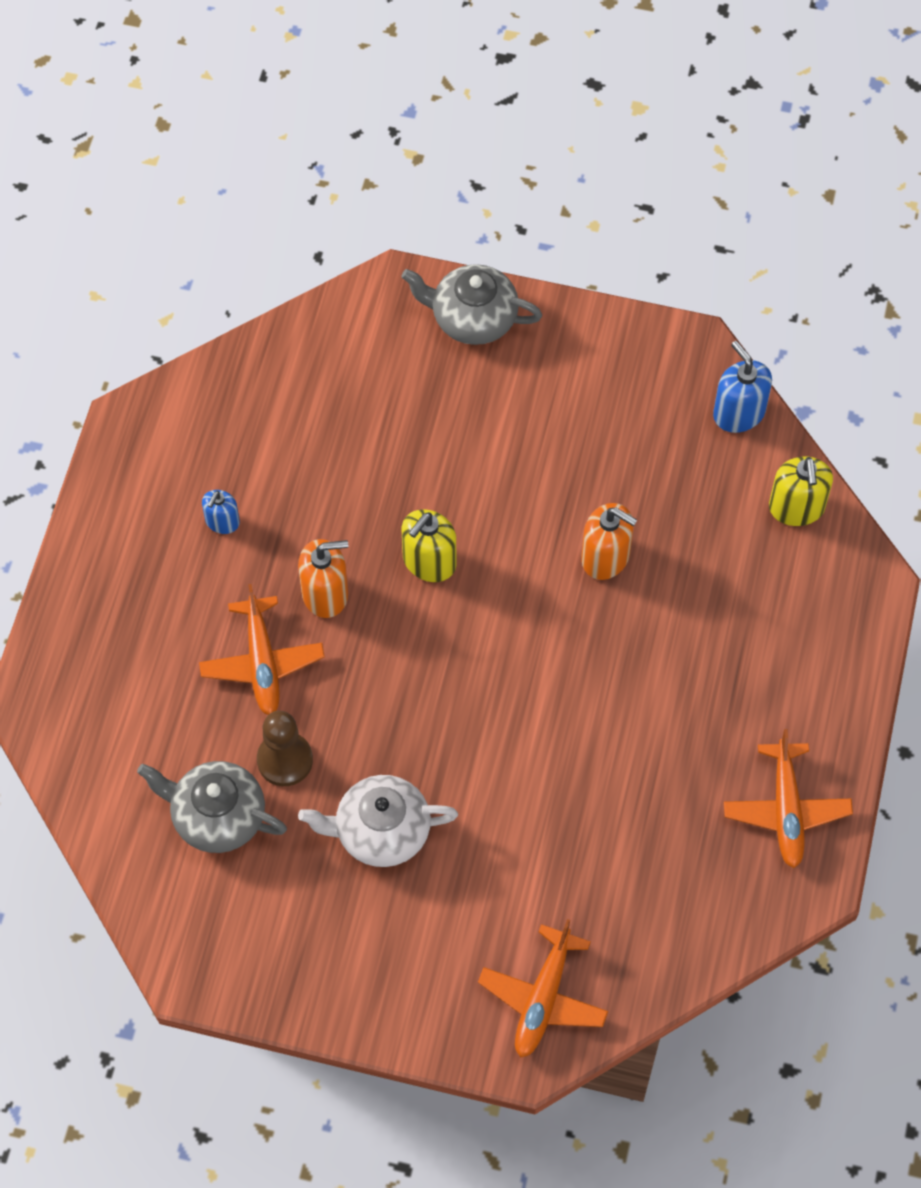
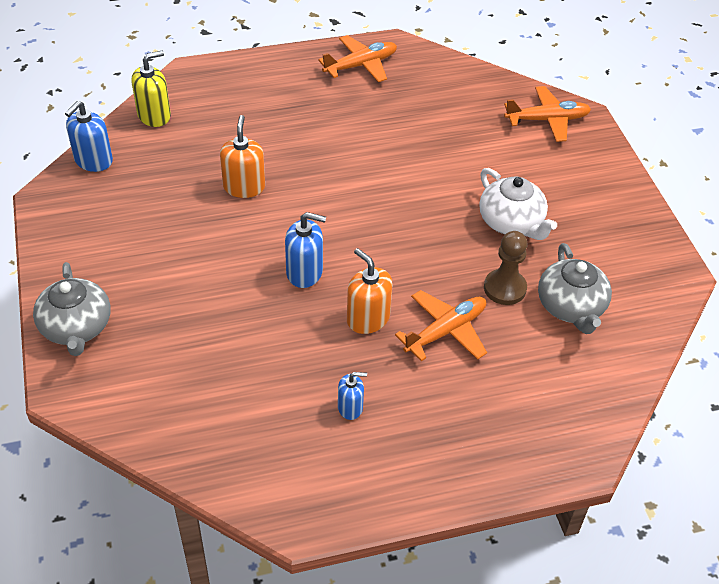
camera: 120 degrees left, 15 degrees down
(429, 561) = (304, 272): yellow soap dispenser -> blue soap dispenser

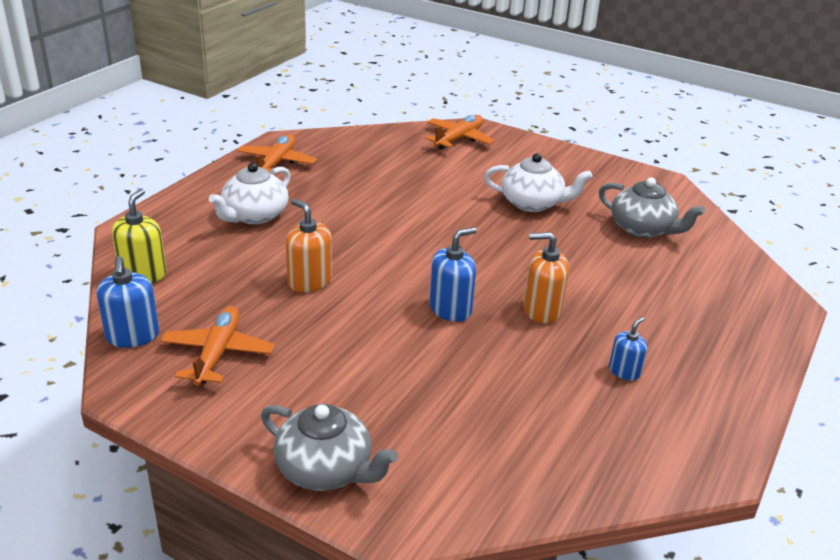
camera: 45 degrees left, 15 degrees down
(282, 107) = (254, 215): none -> white teapot
(446, 331) = (600, 286): orange plane -> orange plane (218, 353)
(505, 288) = (591, 241): brown pawn -> none

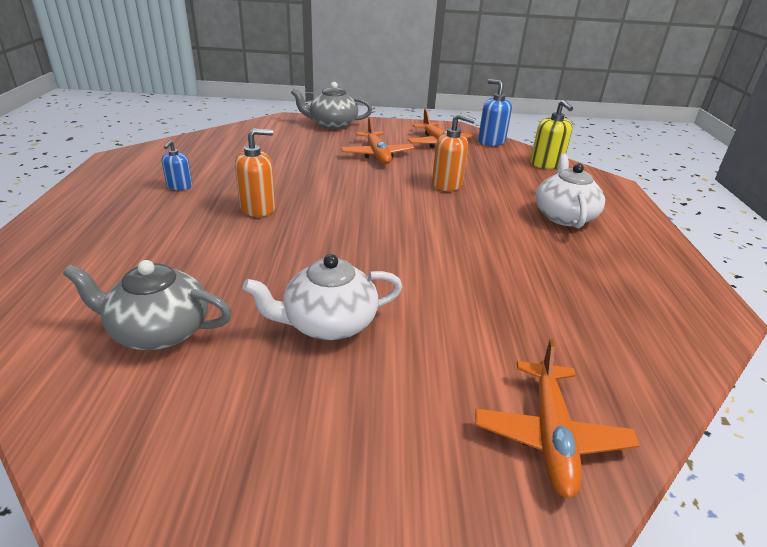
camera: 150 degrees right, 0 degrees up
(276, 163) = (657, 276): orange plane -> orange plane (377, 155)
(450, 309) = (331, 192): blue soap dispenser -> none

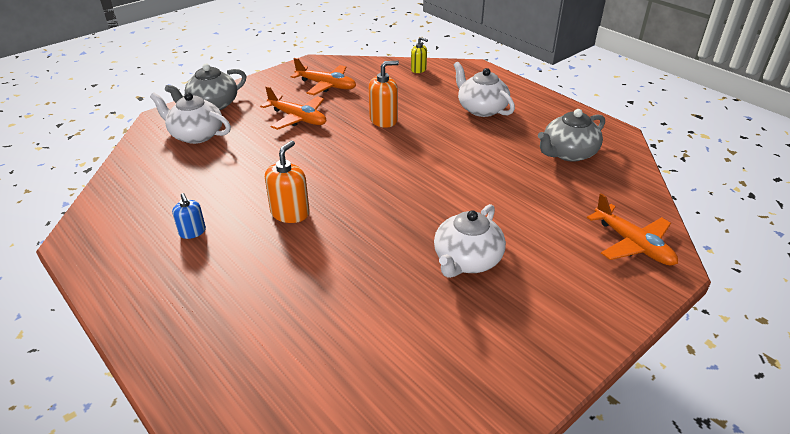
camera: 40 degrees left, 5 degrees up
(159, 331) = (386, 333): grey teapot -> grey teapot (568, 153)
(289, 136) = (196, 135): none -> white teapot
(491, 141) = (357, 65): blue soap dispenser -> none
(546, 164) = (418, 69): yellow soap dispenser -> yellow soap dispenser, size x0.63

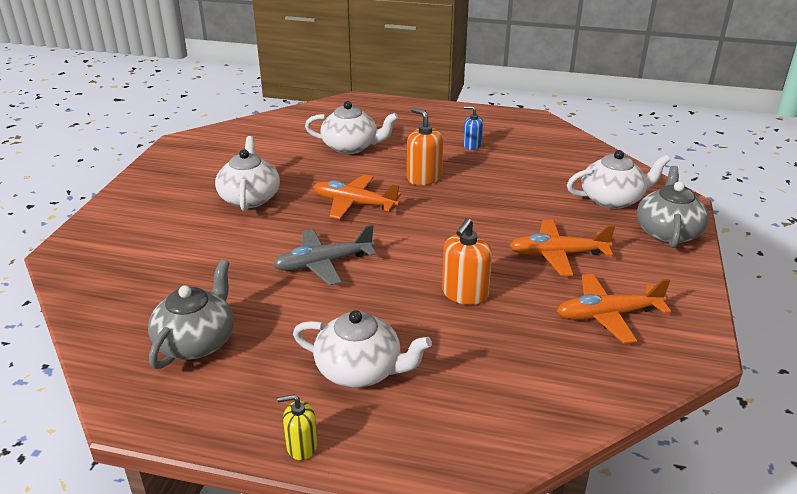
camera: 145 degrees right, 5 degrees down
(290, 213) = (424, 177): orange soap dispenser -> orange soap dispenser turned 150 degrees clockwise
(303, 289) = (351, 147): none -> white teapot
(418, 69) = (536, 416): yellow soap dispenser -> yellow soap dispenser (301, 446)
(452, 170) = (323, 264): none -> grey plane
(633, 244) = (100, 260): orange plane -> orange plane (354, 204)

